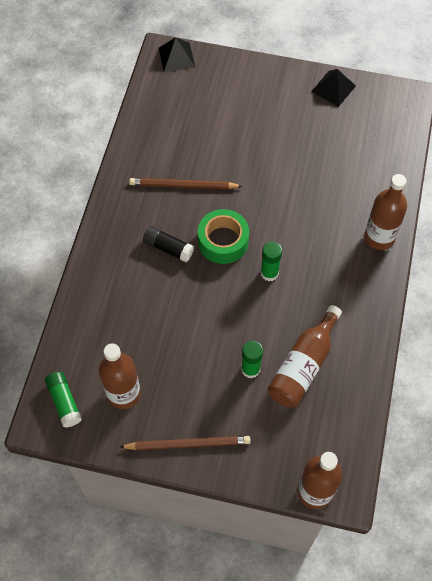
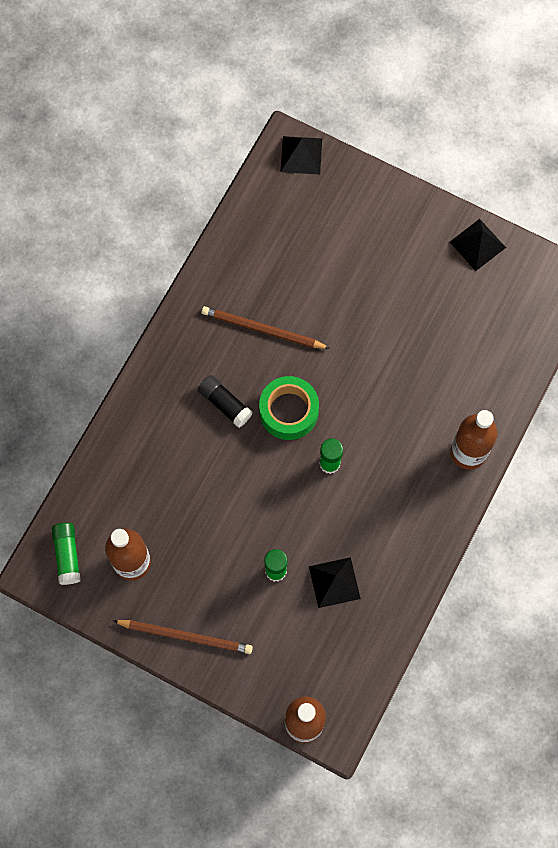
camera: 15 degrees right, 10 degrees up
(303, 366) = (334, 582): brown bottle -> black pyramid

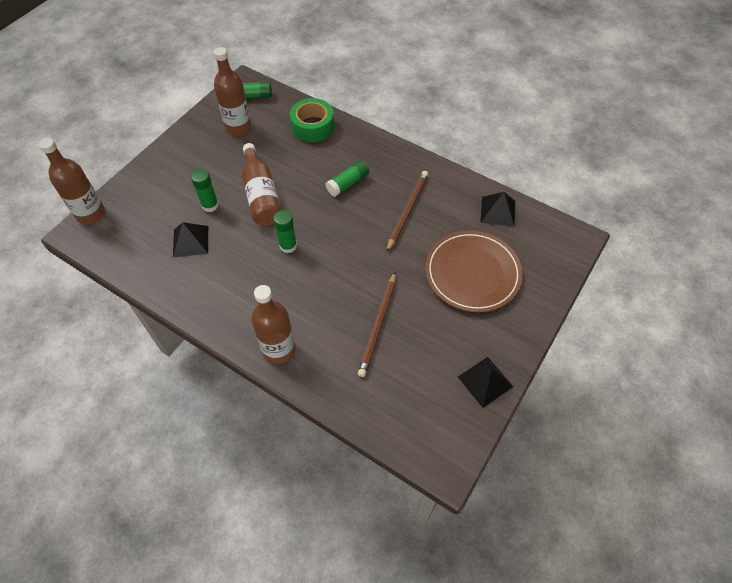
camera: 95 degrees right, 15 degrees down
(186, 636) = (178, 152): brown pencil -> brown pencil (378, 325)
(225, 404) = (348, 183): black glue stick -> green glue stick
(253, 508) = (261, 195): none -> brown bottle
(288, 411) = (336, 222): green tape -> green tape (312, 126)
(301, 155) = (568, 247): black pyramid -> black pyramid (498, 211)
(347, 256) = (472, 273): none -> brown plate

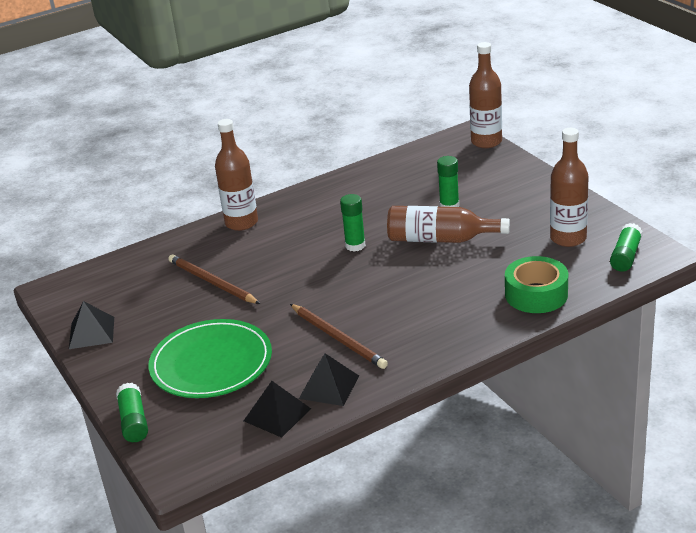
camera: 120 degrees right, 25 degrees down
(190, 241) = (408, 191): black pyramid -> black pyramid (329, 387)
(348, 183) = (415, 302): green glue stick -> green glue stick (134, 421)
(472, 273) = (211, 363): brown plate -> green plate

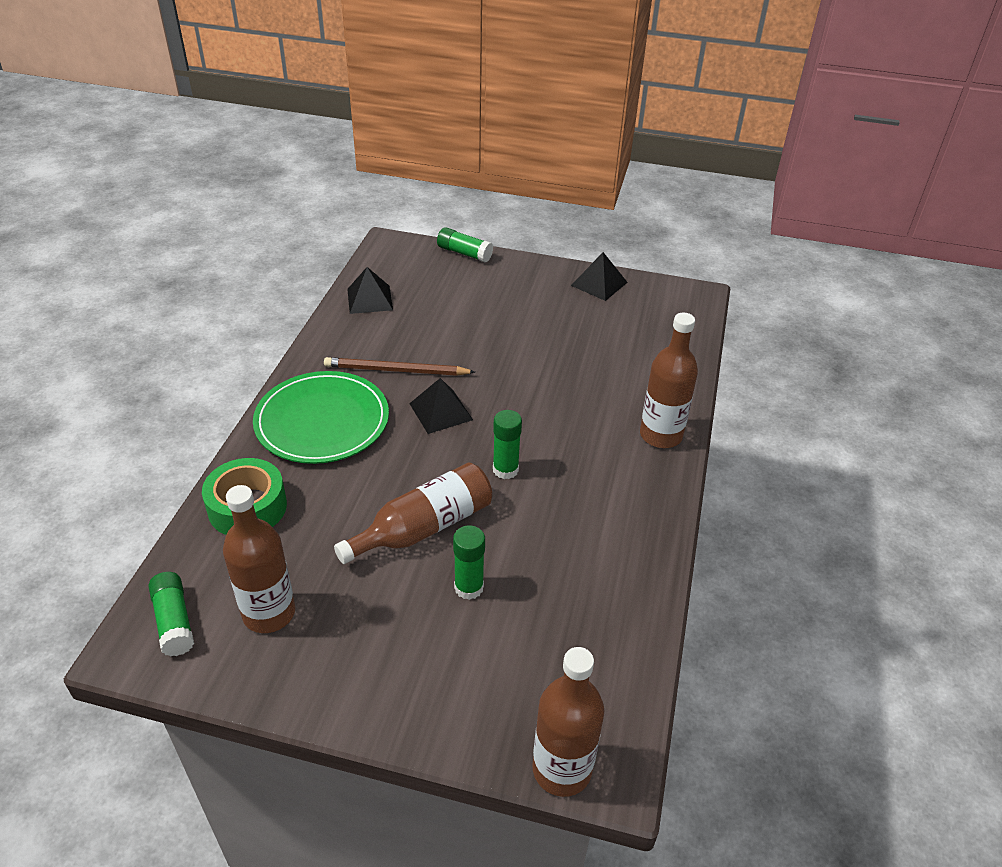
camera: 130 degrees right, 10 degrees up
(211, 363) = (471, 306): green plate -> green plate (322, 421)
(212, 282) = (580, 363): brown pencil -> none
(329, 387) = (355, 333): black pyramid -> black pyramid (441, 411)

